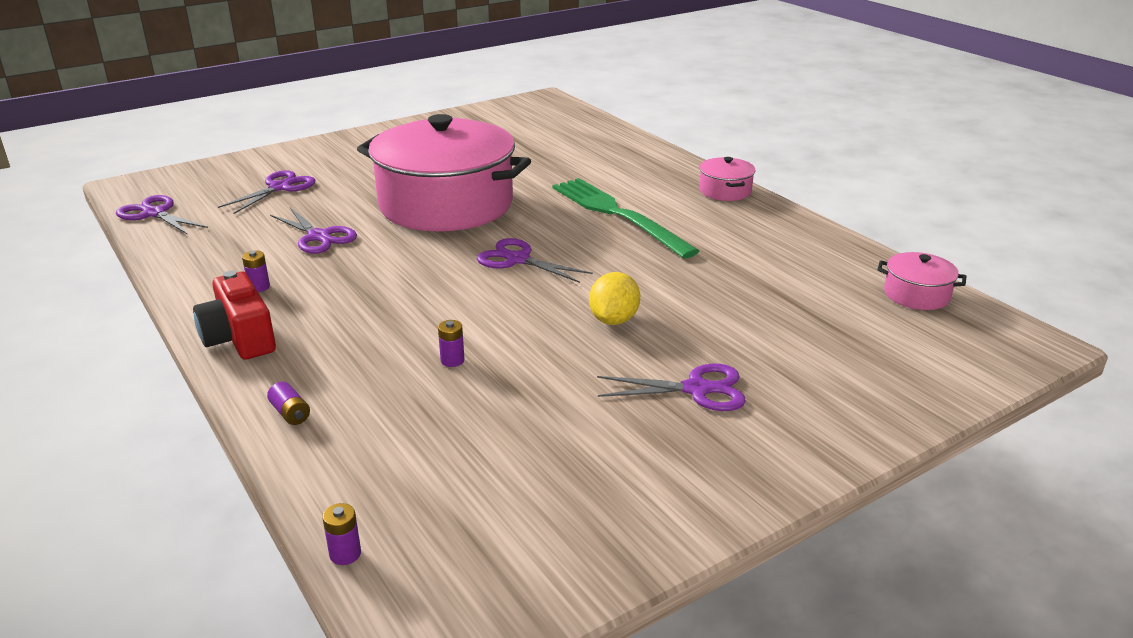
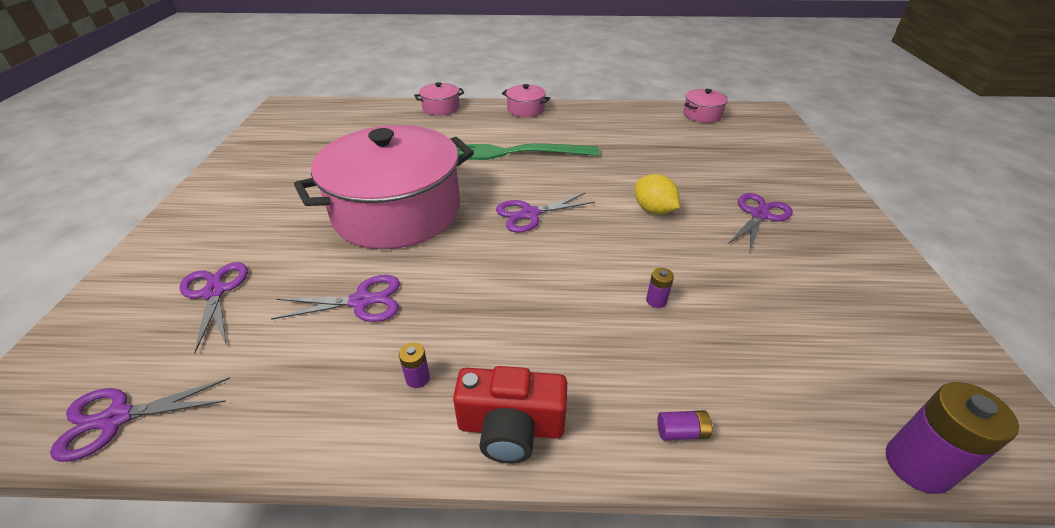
camera: 55 degrees left, 10 degrees up
(345, 554) = (917, 465): purple battery -> purple battery, size x2.10
(653, 153) = (441, 108): none -> pink pot

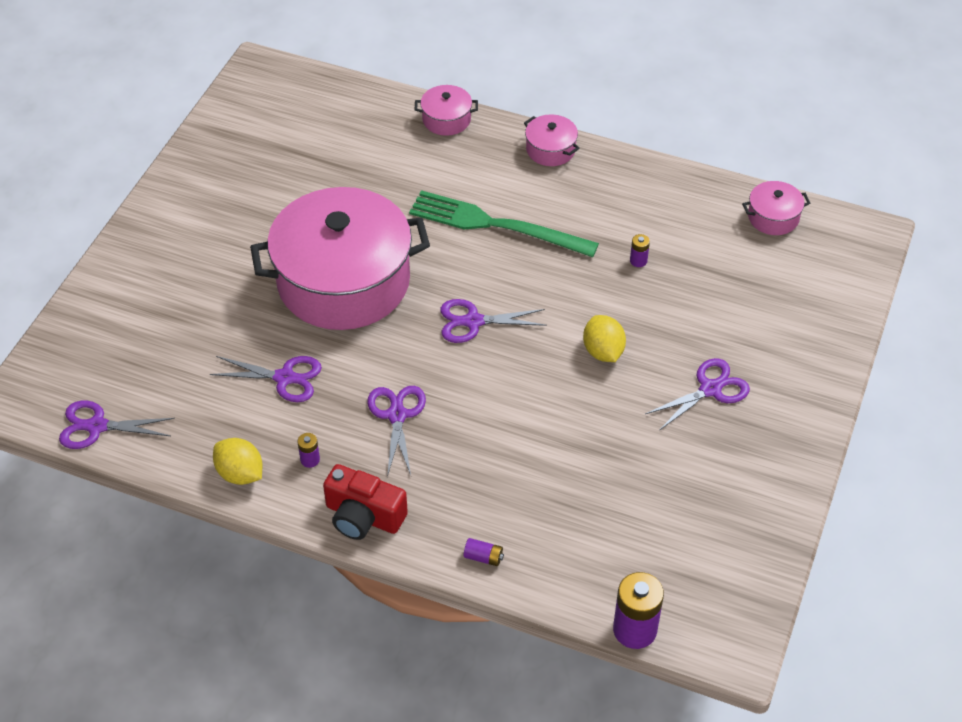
camera: 20 degrees right, 10 degrees up
(215, 292) = (167, 333): purple scissors -> purple scissors (397, 415)
(331, 422) = (240, 474): none -> yellow lemon
(656, 300) = (536, 451): purple battery -> purple battery (638, 261)

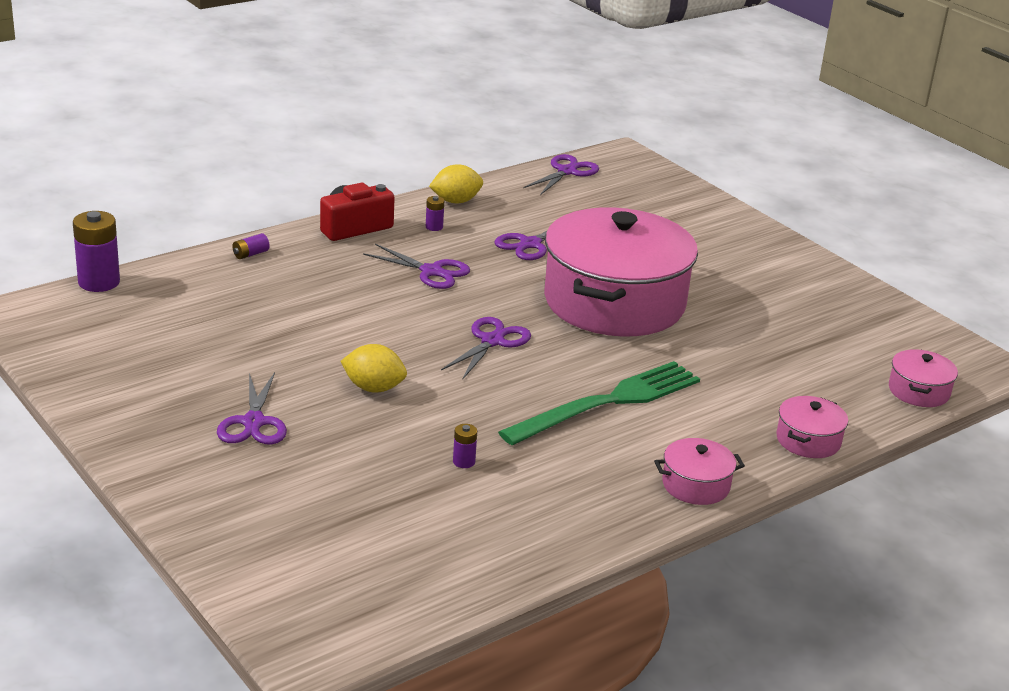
camera: 120 degrees right, 20 degrees down
(773, 217) = (422, 589): pink pot -> pink pot (918, 391)

